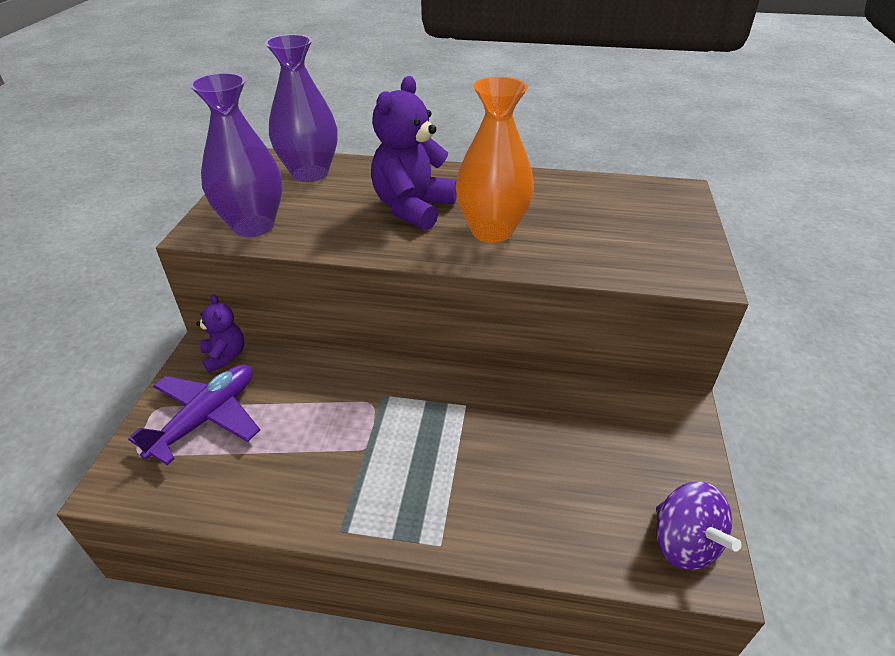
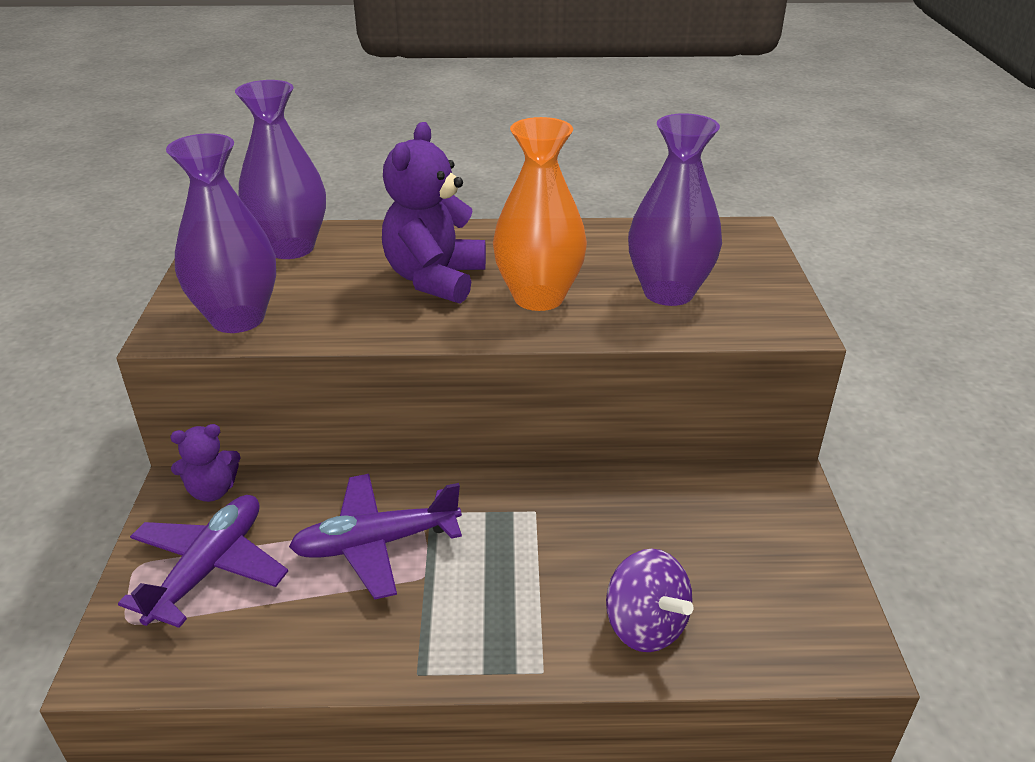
camera: 10 degrees left, 5 degrees down
(225, 356) = (212, 491): purple teddy bear -> purple teddy bear turned 105 degrees clockwise
(335, 415) = (376, 544): none -> purple plane
(601, 237) = (668, 292): none -> purple vase
(684, 543) = (819, 628): purple spinning top -> purple spinning top (645, 626)

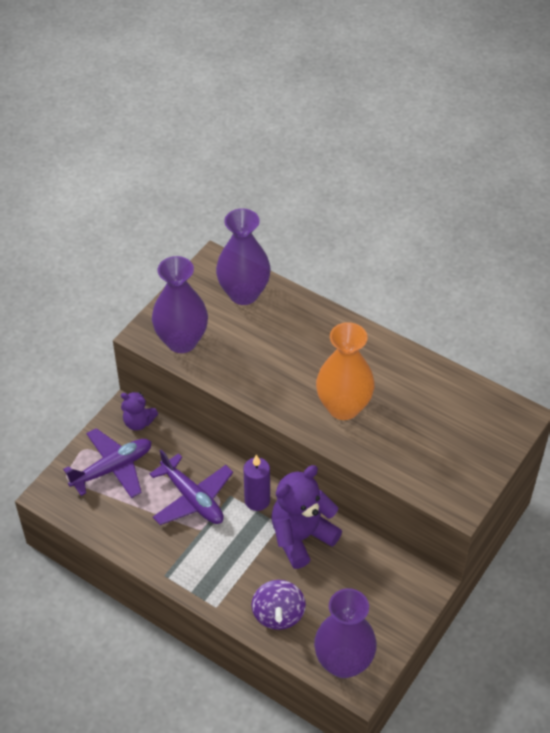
camera: 35 degrees right, 15 degrees up
(376, 544) = (192, 498): purple plane -> purple plane turned 150 degrees counterclockwise
(435, 279) = (300, 362): purple teddy bear -> purple teddy bear (301, 537)
(475, 499) = (257, 500): none -> purple candle
(668, 292) = (418, 442): purple vase -> purple vase (343, 662)

